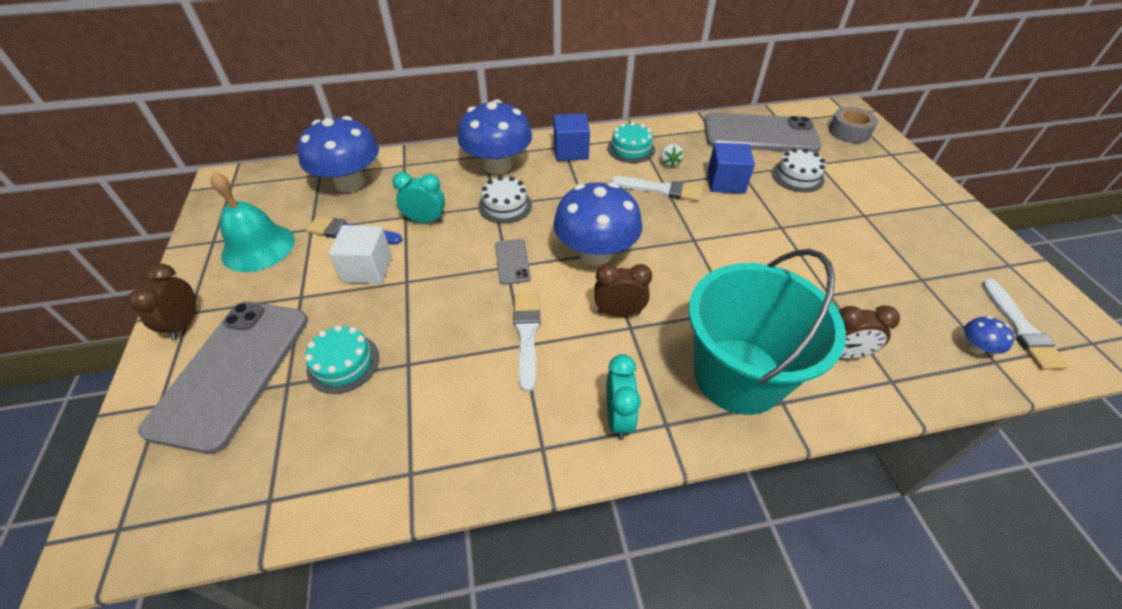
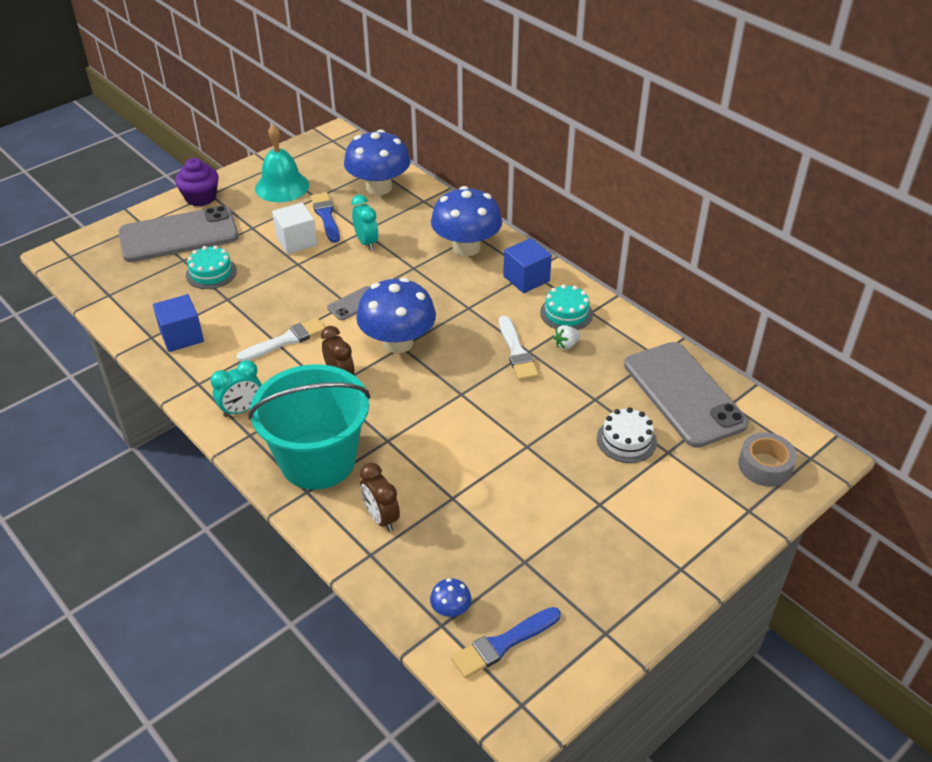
camera: 60 degrees right, 5 degrees down
(184, 324) = (201, 198): brown clock -> purple cupcake
(505, 205) = (417, 273): white cake -> none
(725, 182) = (567, 391): blue cube -> blue cube (182, 336)
(1020, 328) = (503, 644): white brush -> blue brush

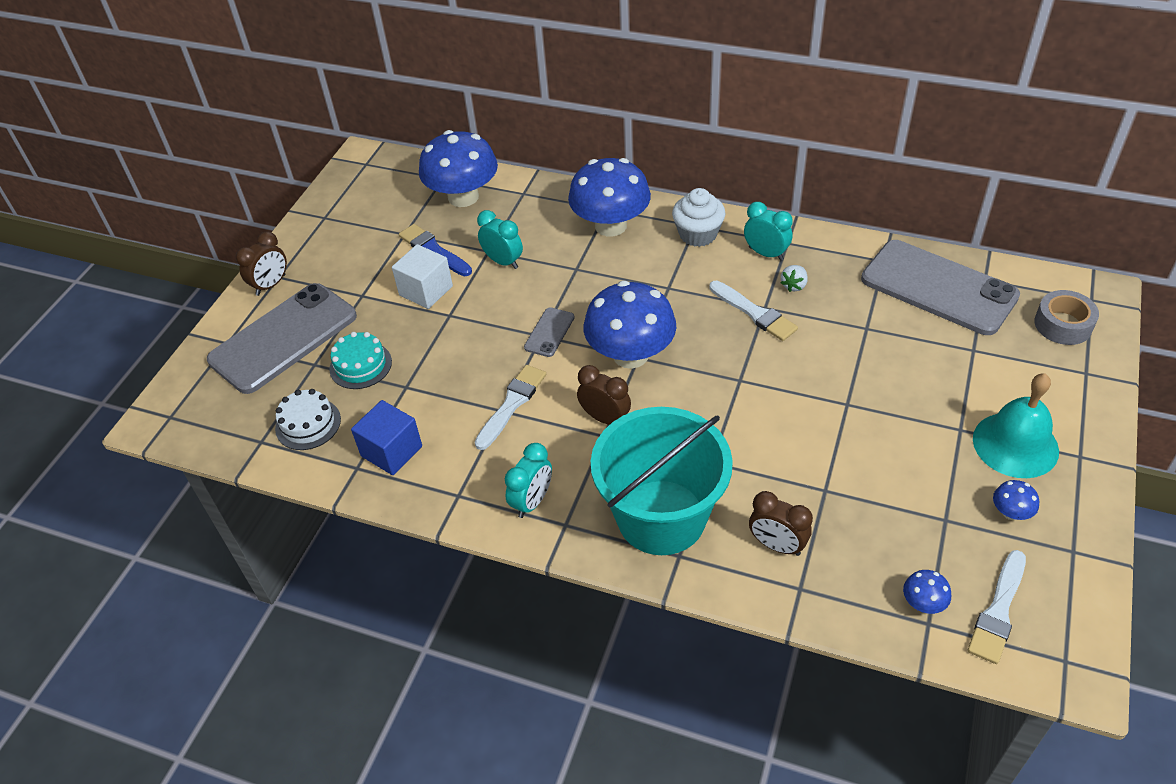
camera: 25 degrees left, 5 degrees up
(201, 198) = (271, 285): purple cupcake -> brown clock
(282, 186) = (354, 236): turquoise bell -> turquoise bell (1015, 444)
(503, 644) = (998, 611): blue brush -> white brush
(526, 279) = (698, 234): blue cube -> white cupcake
(566, 313) = (766, 253): turquoise cake -> turquoise clock
(581, 581) = (1010, 512): none -> blue mushroom
(626, 440) = (929, 355): white cake -> white cake (308, 424)

